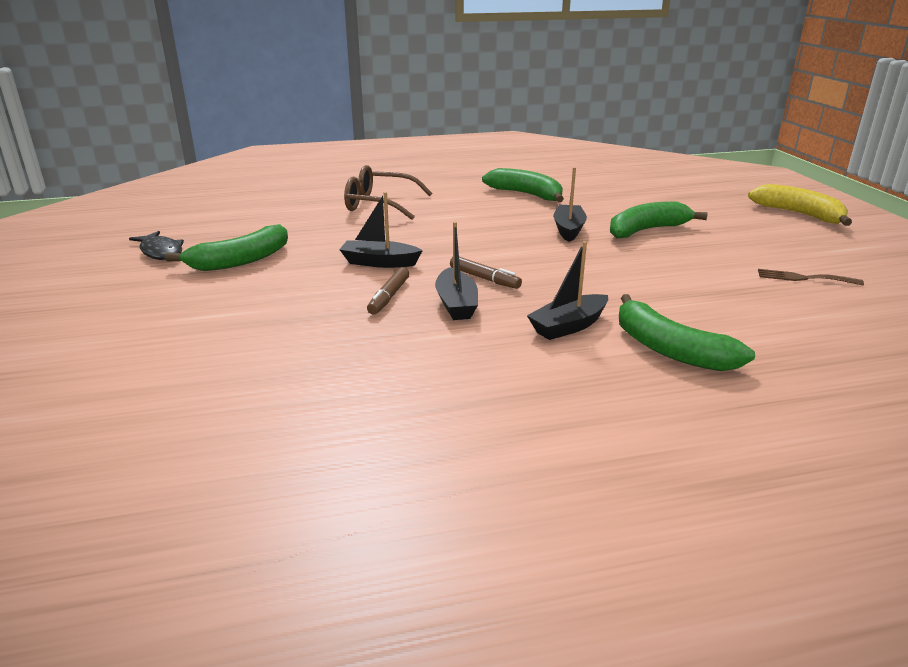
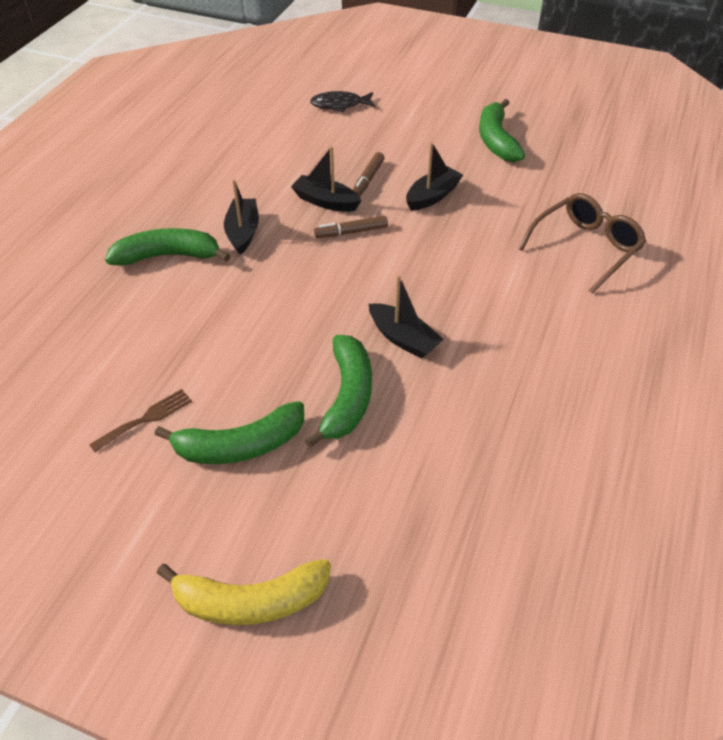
camera: 125 degrees right, 20 degrees up
(161, 252) = (545, 114): black fish -> black fish (340, 105)
(389, 297) = (368, 179): brown marker -> brown marker turned 120 degrees counterclockwise
(526, 194) = (541, 373): green banana -> green banana (240, 446)

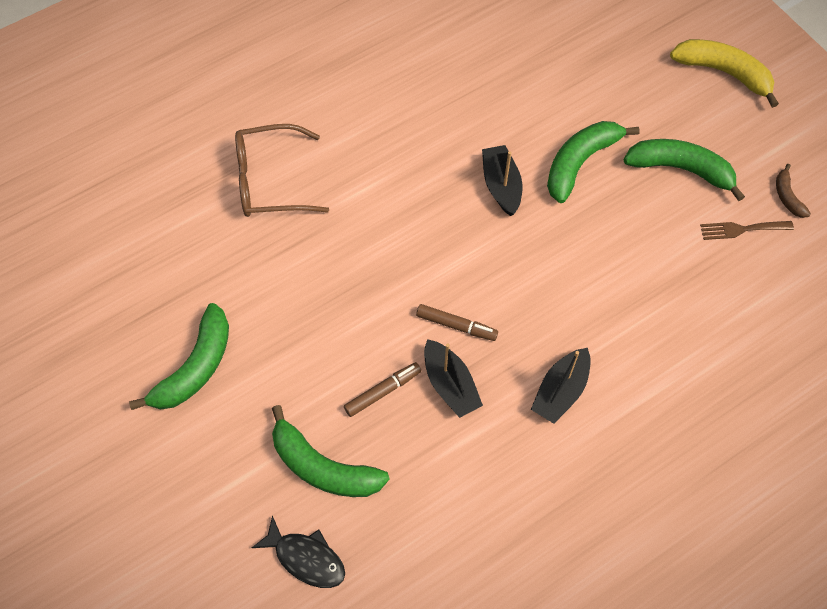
camera: 145 degrees left, 15 degrees up
(107, 479) = (787, 196): none -> brown banana
(168, 256) = (651, 402): green banana -> green banana (323, 467)
(432, 196) = (340, 325): black boat -> none

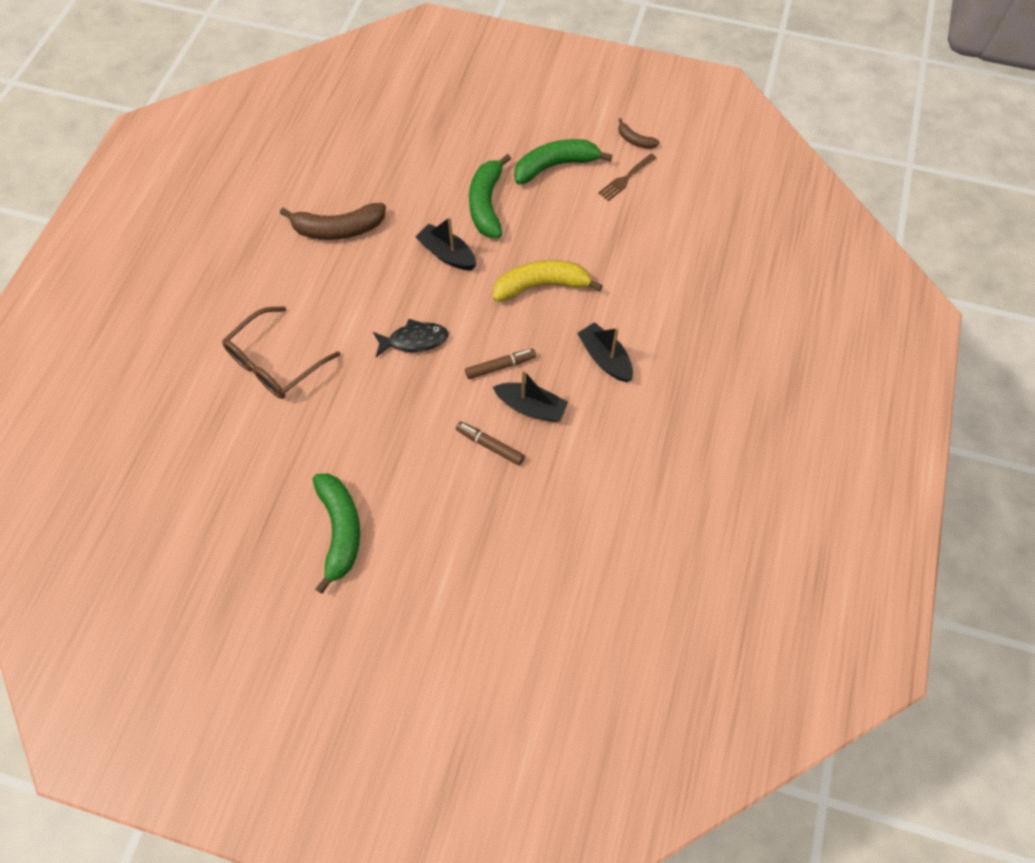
camera: 40 degrees left, 0 degrees up
(306, 558) = (538, 592): black fish -> black fish (414, 340)
(323, 467) = (495, 525): green banana -> none
(382, 391) = (490, 445): brown marker -> brown marker turned 75 degrees counterclockwise
(425, 96) = (338, 229): none -> brown banana
(560, 391) = (605, 358): black boat -> black boat turned 150 degrees clockwise
(724, 73) = (528, 87): yellow banana -> yellow banana (541, 285)

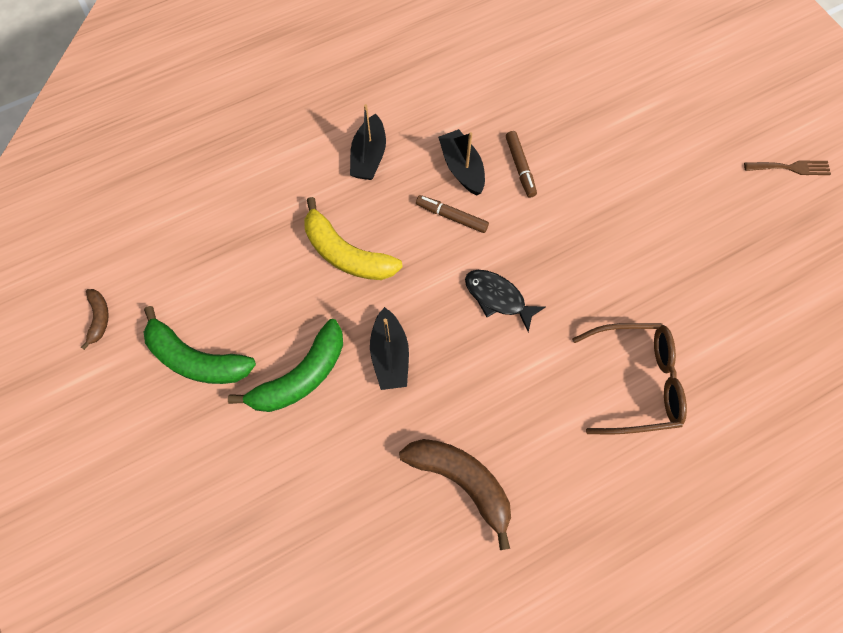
camera: 135 degrees left, 5 degrees up
(340, 530) = (685, 199): green banana -> none
(625, 179) = (159, 287): brown fork -> brown fork (790, 168)

